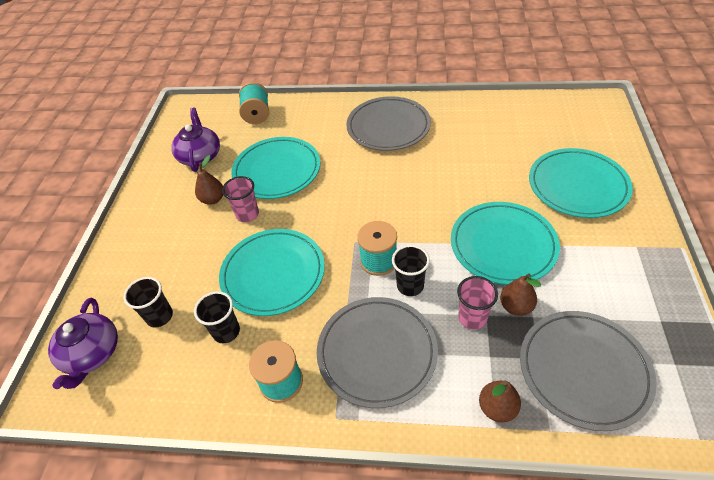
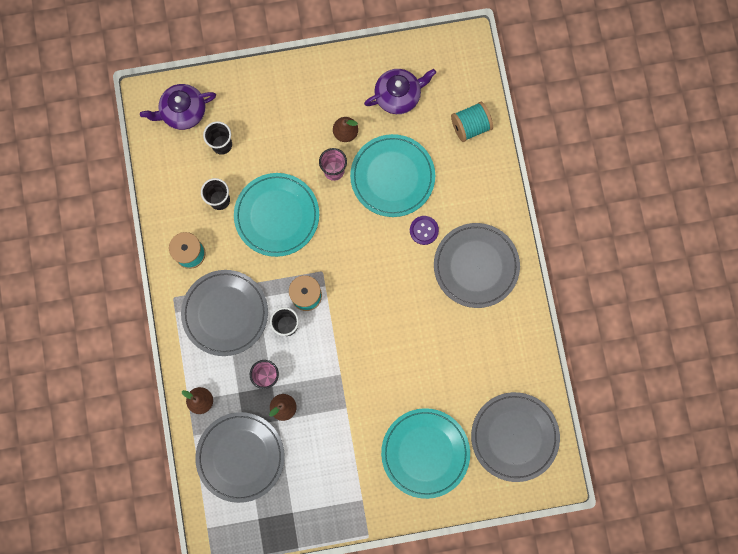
camera: 70 degrees right, 30 degrees up
(340, 156) = (424, 230): none -> purple button
(503, 245) = (342, 393): turquoise plate -> none
(561, 123) = (514, 436): none -> grey plate

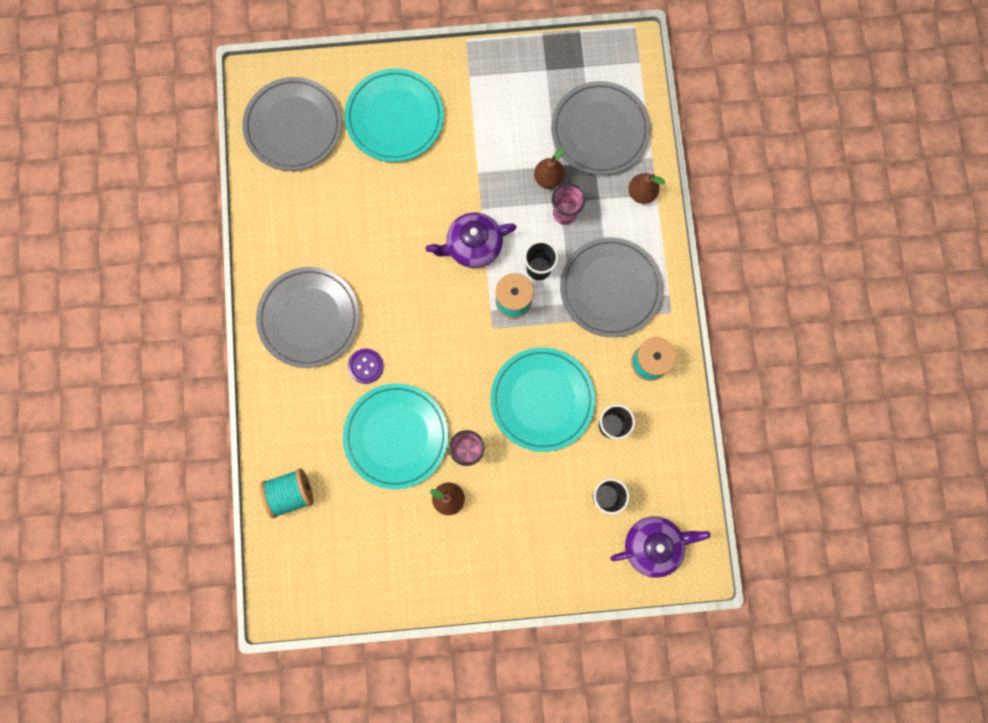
camera: 175 degrees left, 0 degrees up
(398, 95) = (377, 542): purple teapot -> purple teapot (473, 246)

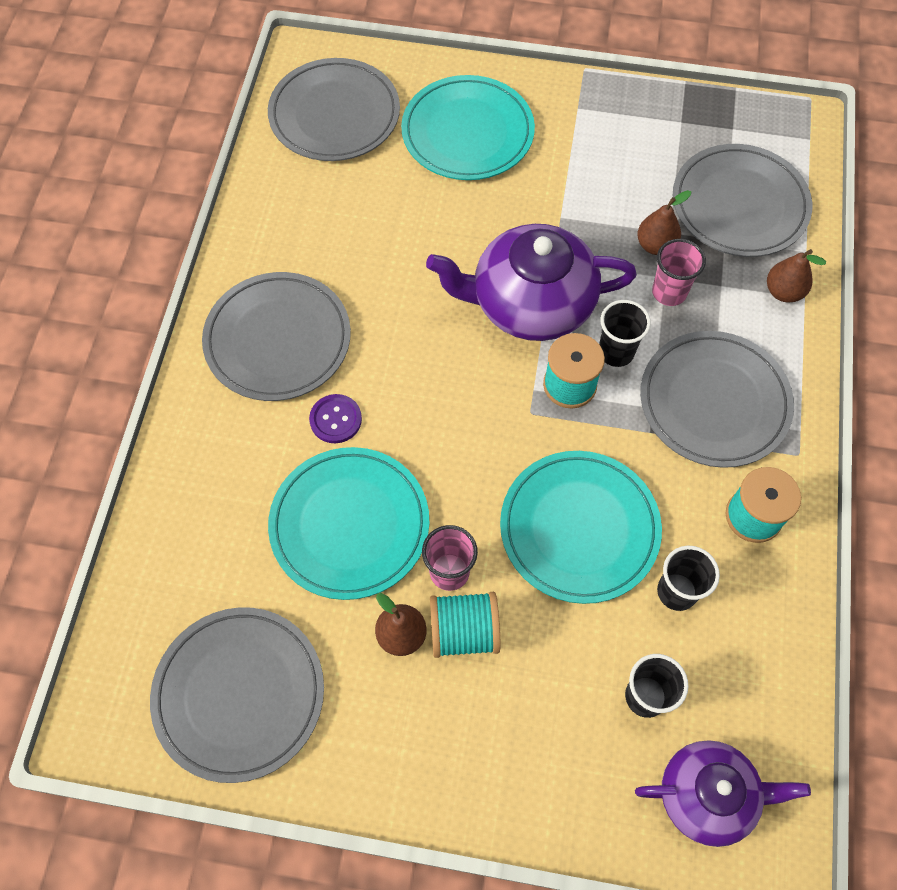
camera: 15 degrees right, 15 degrees down
(291, 493) = (171, 565): turquoise spool -> turquoise spool (464, 632)
(360, 562) = (239, 694): none -> grey plate
(473, 246) = (530, 303): purple teapot -> purple teapot, size x1.54

